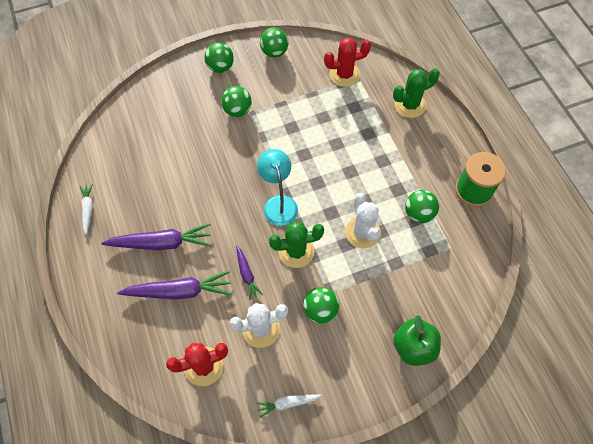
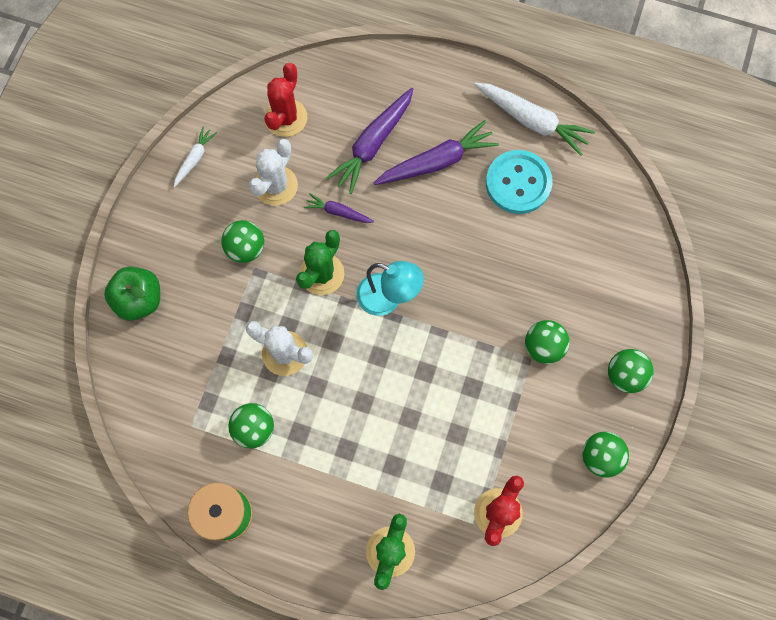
camera: 130 degrees right, 10 degrees up
(88, 209) = (532, 121): white carrot -> white carrot, size x1.86
(141, 188) = (518, 183): none -> turquoise button
(162, 243) = (437, 162): purple carrot -> purple carrot turned 150 degrees counterclockwise

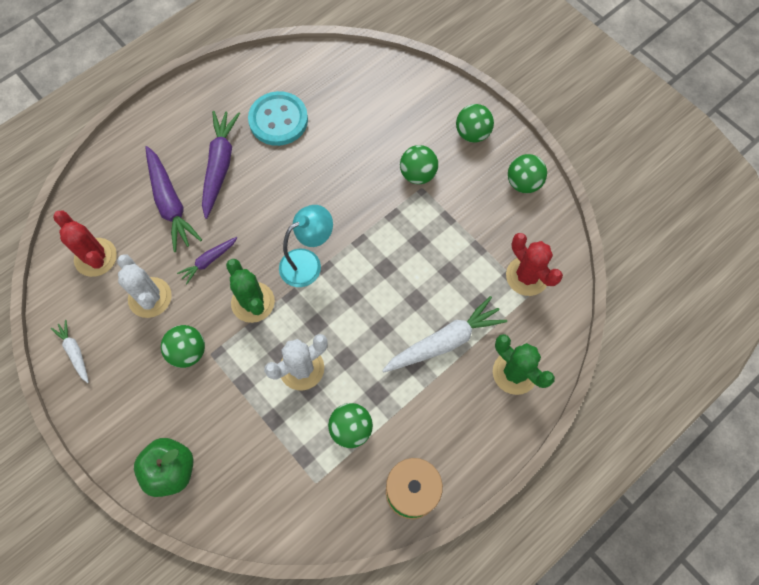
camera: 60 degrees left, 5 degrees down
(532, 121) = (236, 83): white carrot -> white carrot (445, 341)

